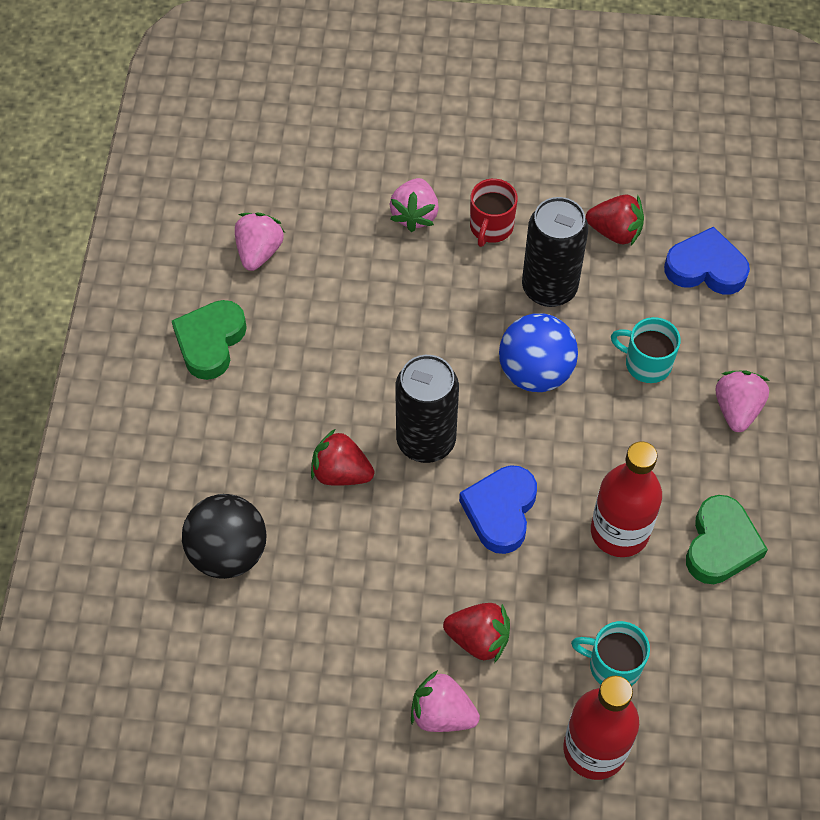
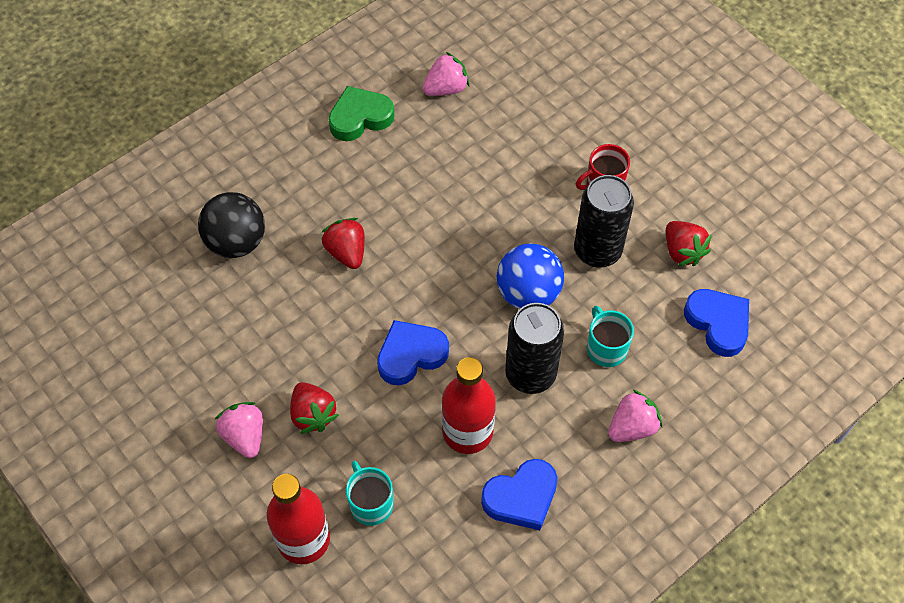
camera: 45 degrees right, 0 degrees up
(415, 215) = (564, 140): pink strawberry -> none
(426, 441) = (415, 276): black can -> black can (530, 374)
(720, 545) = (521, 497): green heart -> blue heart

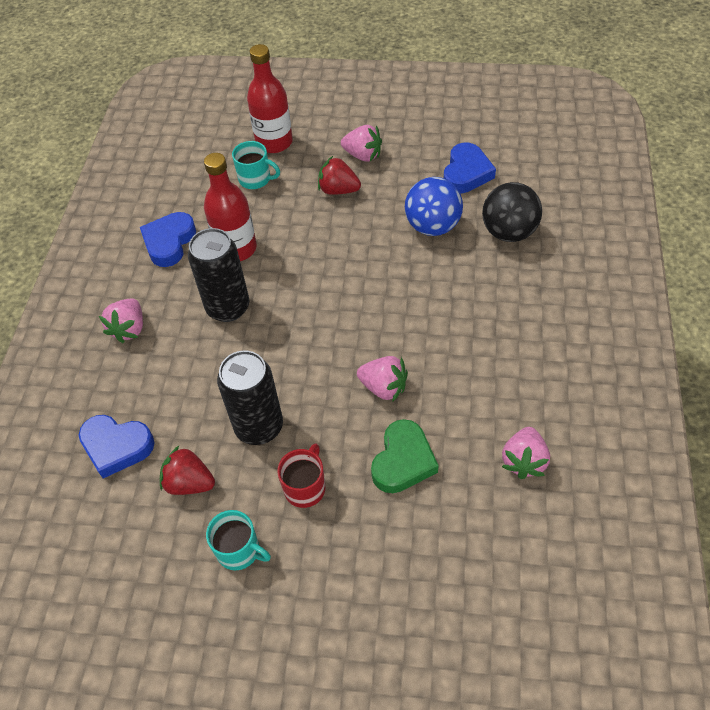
camera: 140 degrees right, 5 degrees down
(346, 252) = (433, 281): red strawberry -> none
(360, 118) = (552, 377): green heart -> green heart (403, 461)
(411, 355) = (318, 259): blue heart -> blue heart (466, 173)
(479, 205) = (383, 387): none -> pink strawberry
(528, 293) = (280, 355): blue ball -> blue ball (432, 226)
(606, 348) = (189, 363): turquoise mug -> turquoise mug (239, 550)

